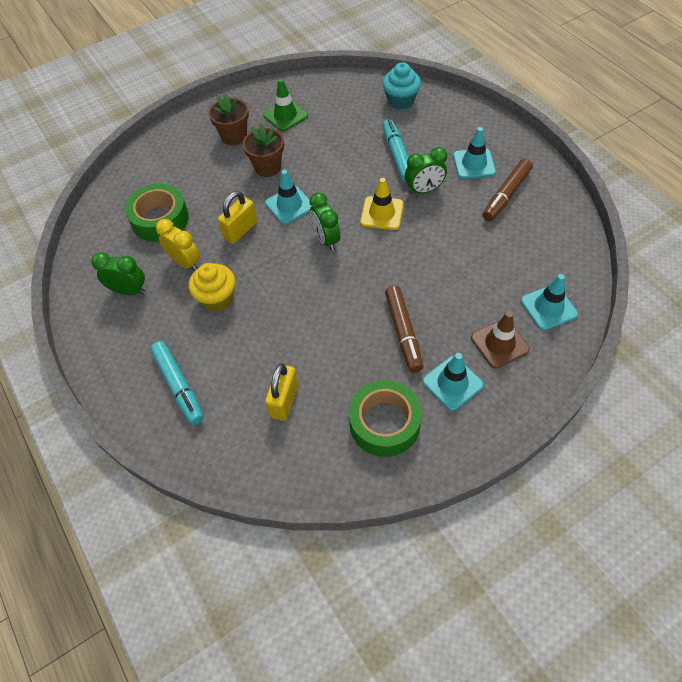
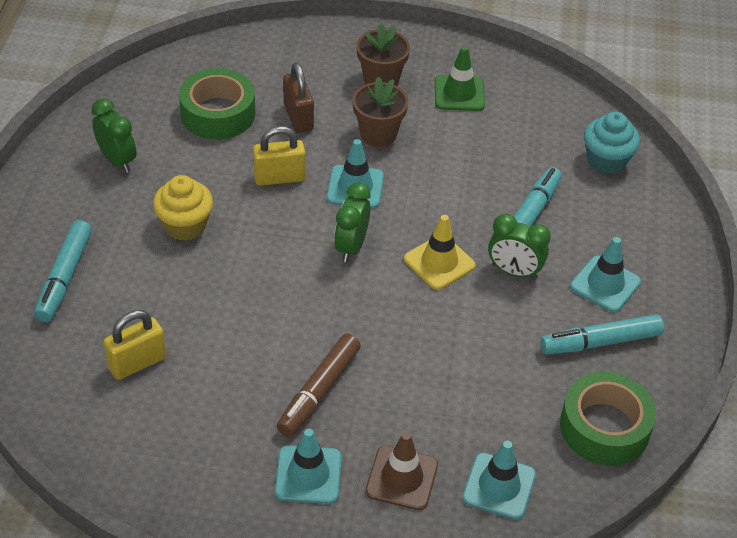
camera: 35 degrees right, 10 degrees down
(185, 262) = (195, 171): yellow clock -> none
(211, 189) = (298, 117): none -> brown padlock
(384, 423) = (201, 456): green tape -> green tape (604, 427)
(506, 195) = (601, 342): brown marker -> turquoise marker

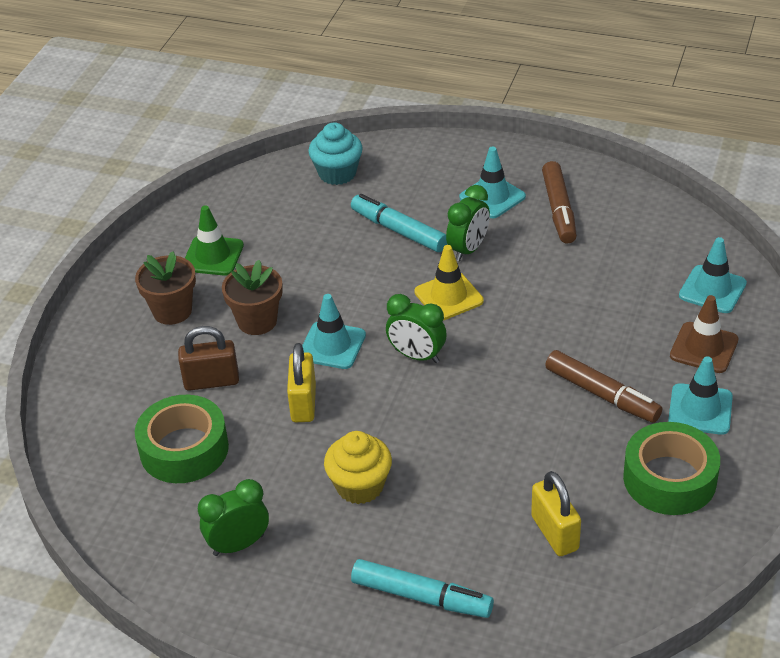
camera: 75 degrees left, 5 degrees down
(601, 342) = (559, 209): turquoise marker -> brown marker
(604, 427) = (652, 221): green tape -> green tape (669, 479)

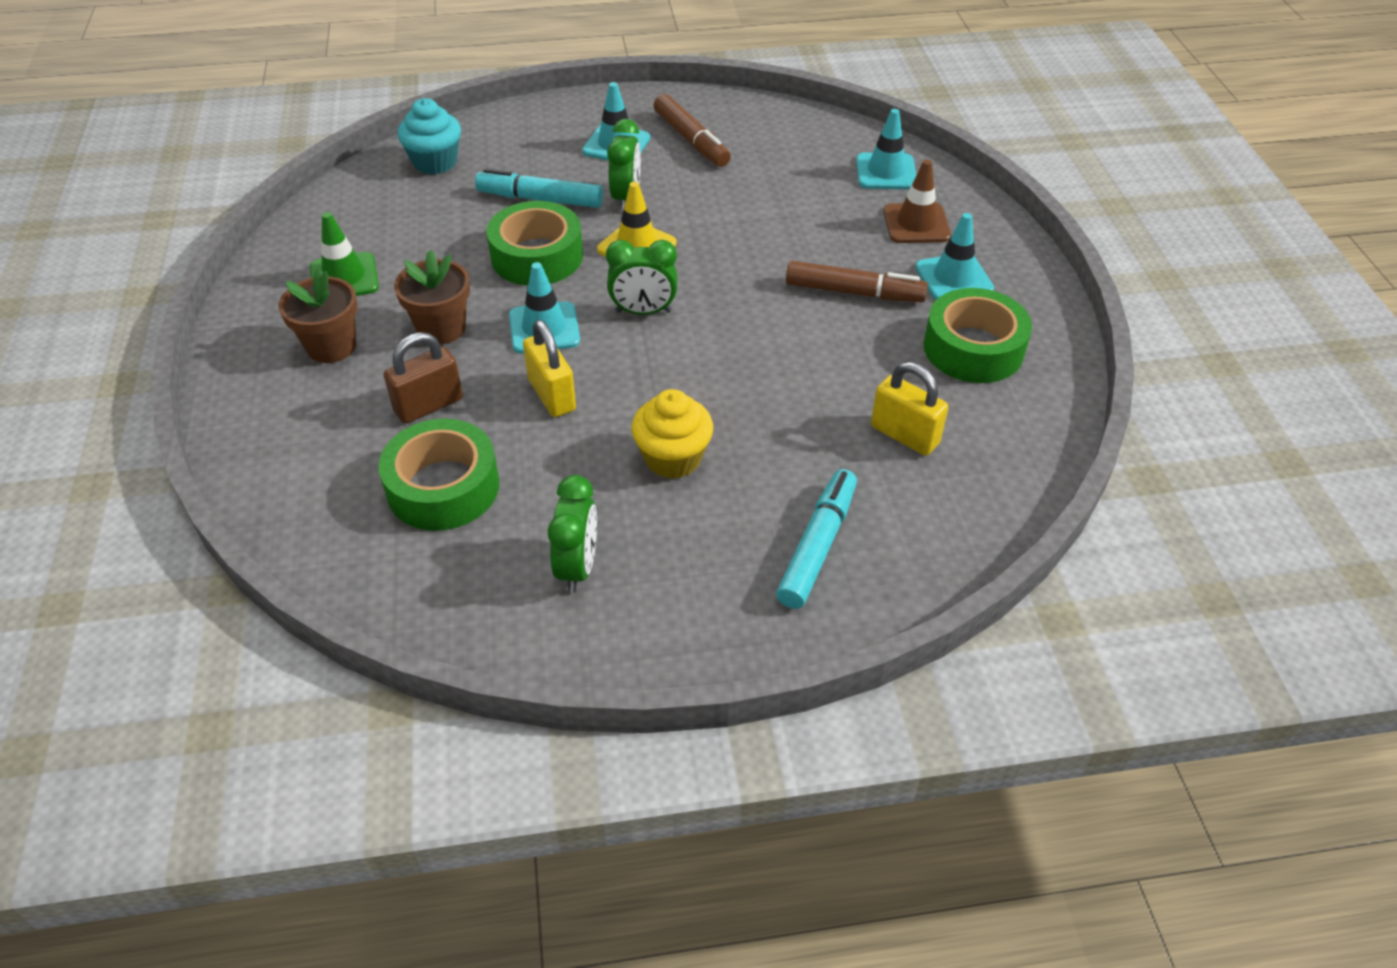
camera: 30 degrees left, 5 degrees up
(238, 545) = (577, 567): green clock -> green clock turned 150 degrees clockwise
(365, 281) = (537, 256): none -> green tape
(421, 596) = (817, 546): turquoise marker -> turquoise marker turned 60 degrees counterclockwise

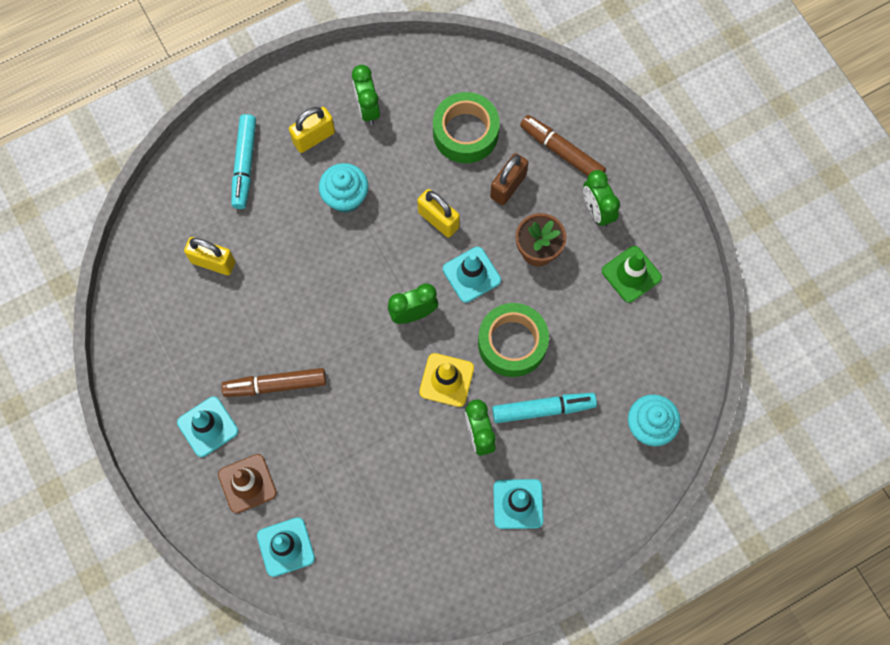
camera: 160 degrees right, 25 degrees up
(331, 346) = (597, 211): brown flower pot -> green clock
(673, 458) = (345, 197): yellow cupcake -> turquoise cupcake
(687, 552) = (314, 137): none -> yellow padlock
(691, 140) = (460, 535): brown marker -> brown marker (562, 152)
(973, 348) = (182, 356): green tape -> none

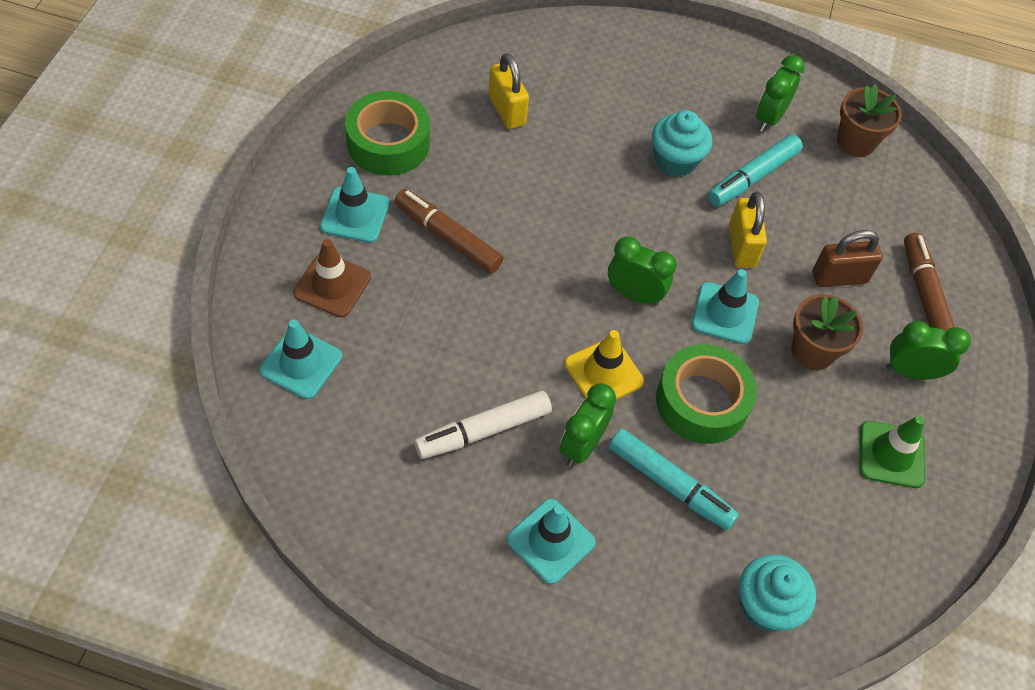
camera: 40 degrees right, 15 degrees down
(245, 164) = (615, 70): turquoise marker -> turquoise marker (753, 177)
(314, 137) = (697, 99): yellow padlock -> none
(422, 480) = (484, 431): none -> white marker
(431, 77) = (855, 142): none -> brown flower pot
(465, 133) = (842, 206): green tape -> green tape (388, 143)
(597, 211) = (910, 372): green clock -> green clock turned 75 degrees clockwise

